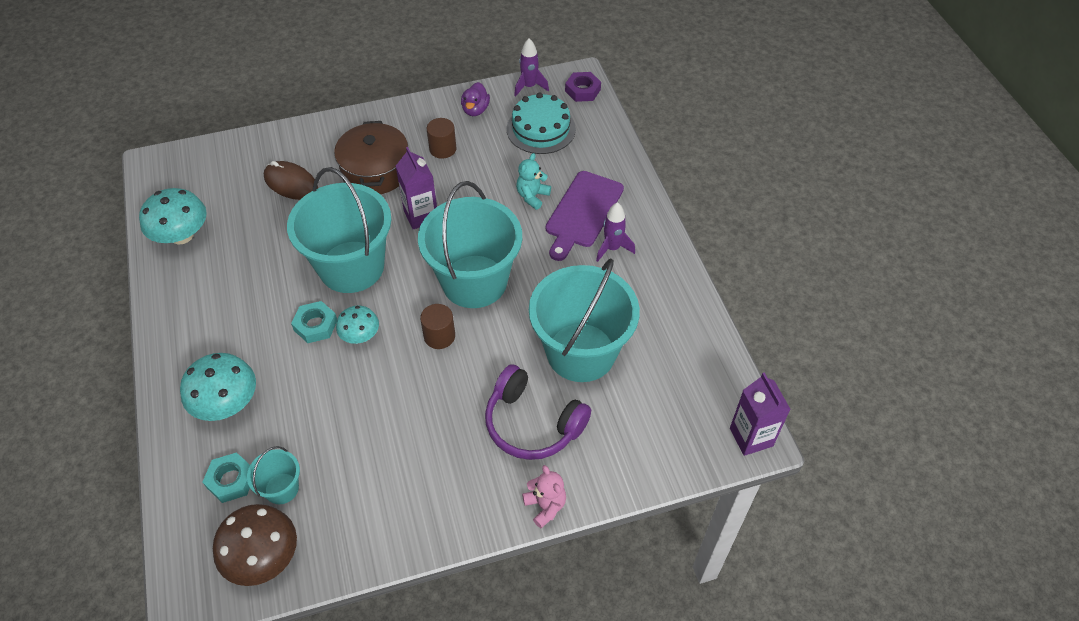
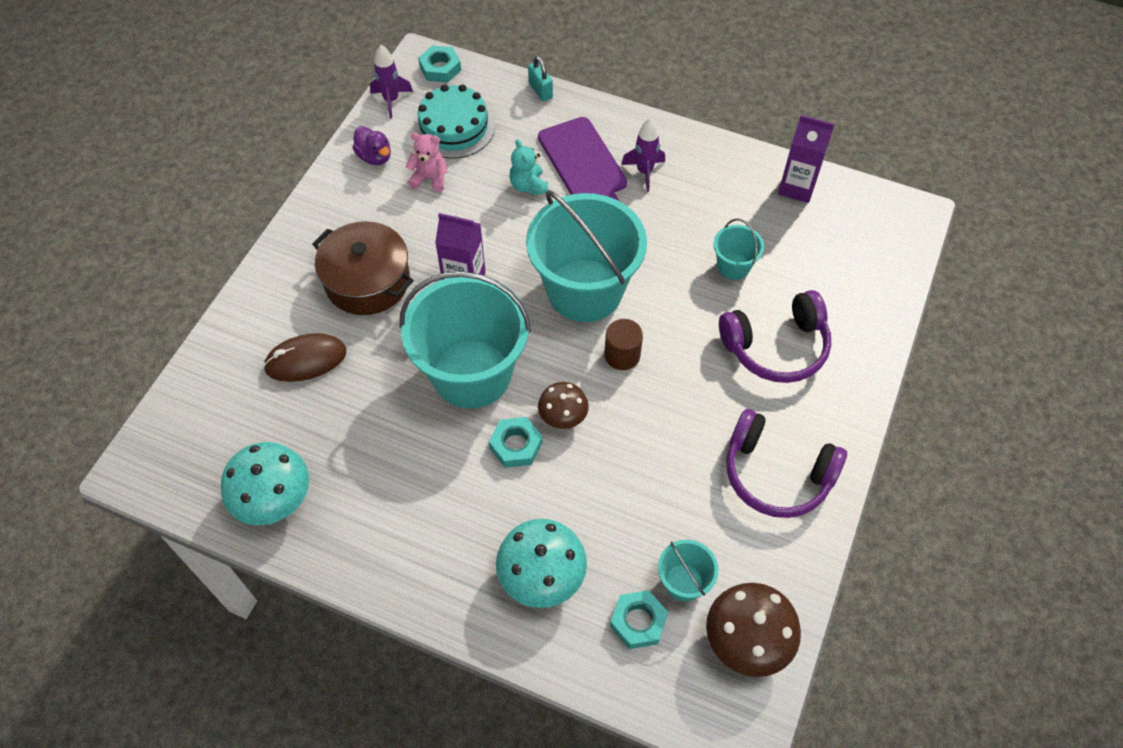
camera: 50 degrees left, 5 degrees up
(360, 335) = (563, 416): turquoise mushroom -> brown mushroom
(418, 492) = (776, 474): none -> purple headphones
(443, 149) = (397, 212): brown cylinder -> none
(545, 506) = (864, 390): pink teddy bear -> pink teddy bear (430, 178)
(581, 352) = (733, 266): turquoise bucket -> turquoise bucket, size x0.44
(582, 90) = (440, 68): purple nut -> turquoise nut
(621, 149) = (540, 91): none -> turquoise padlock
(751, 437) = (909, 216): purple carton -> purple carton (797, 187)

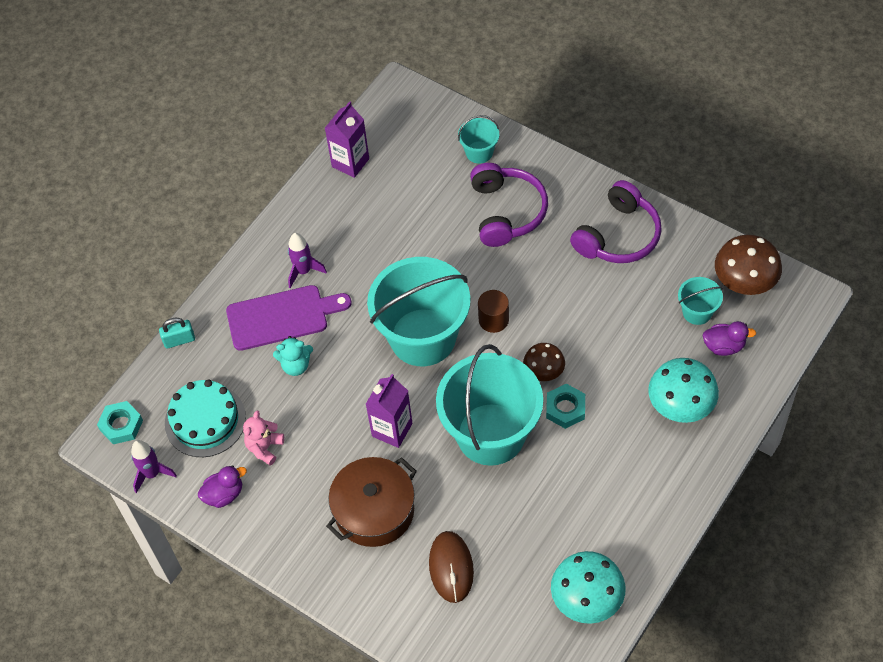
camera: 75 degrees left, 0 degrees up
(638, 622) = (724, 346): turquoise nut -> purple duck
(733, 266) = (422, 225): turquoise bucket -> turquoise bucket (479, 152)

